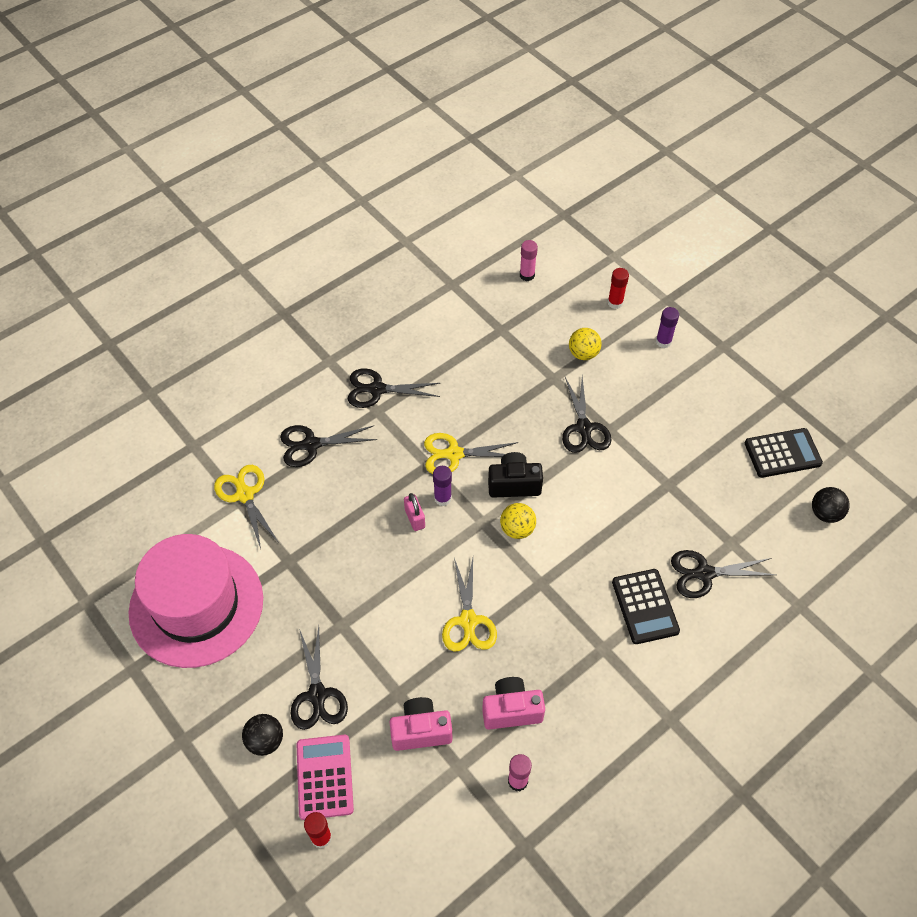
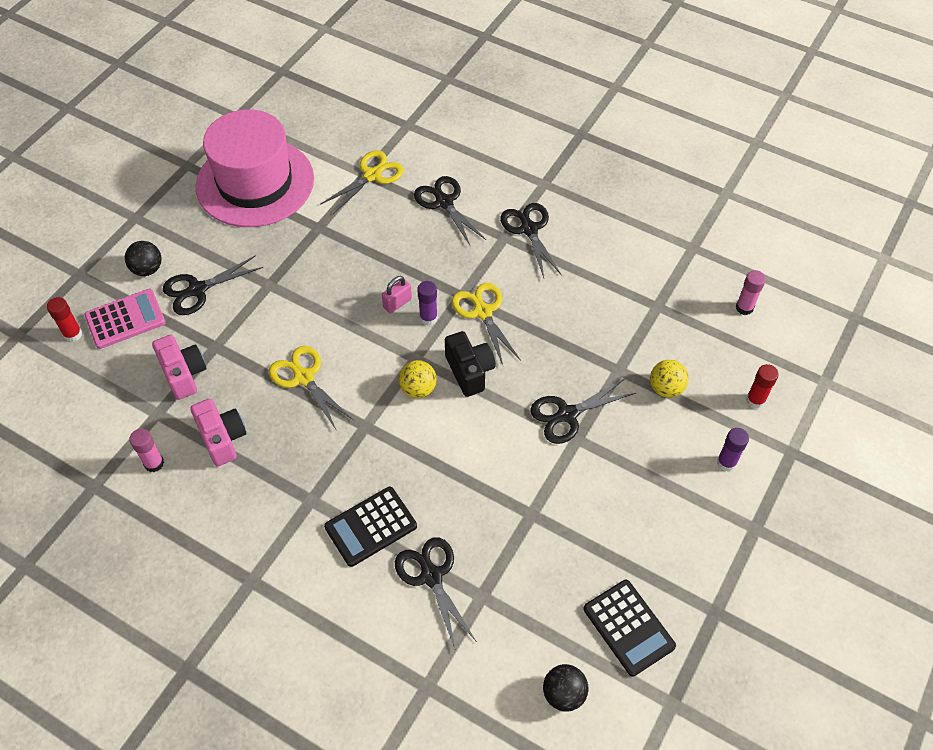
camera: 70 degrees right, 0 degrees up
(468, 621) = (304, 378): yellow scissors -> yellow scissors turned 75 degrees clockwise

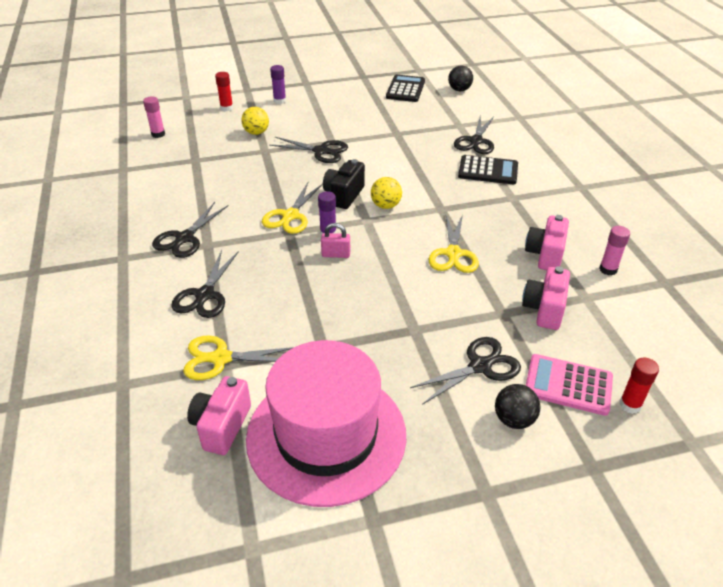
camera: 135 degrees left, 15 degrees down
(197, 290) = (480, 366): black scissors -> black scissors turned 45 degrees counterclockwise
(320, 146) = (221, 426): none -> pink camera

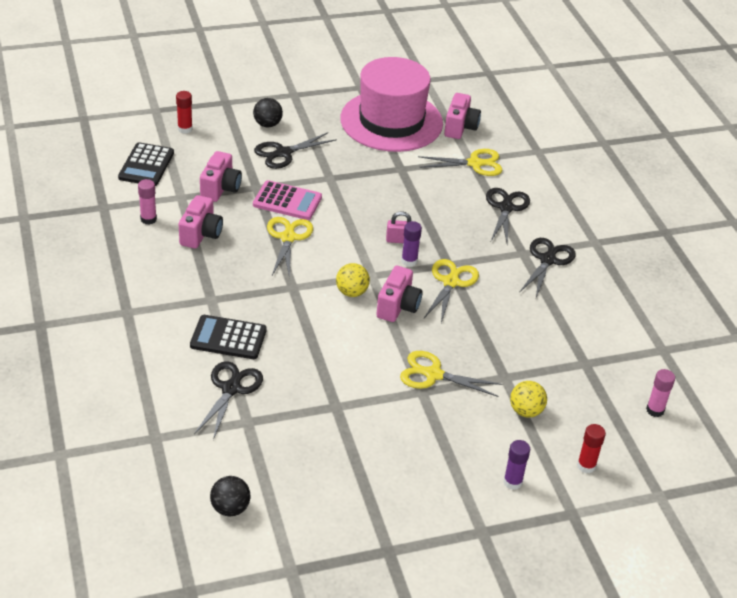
camera: 175 degrees right, 0 degrees up
(321, 151) = (433, 375): black scissors -> yellow scissors
(344, 195) = (398, 306): black camera -> pink camera
(405, 89) = (318, 511): black calculator -> black calculator (146, 165)
(568, 385) = (223, 140): pink calculator -> pink calculator (287, 201)

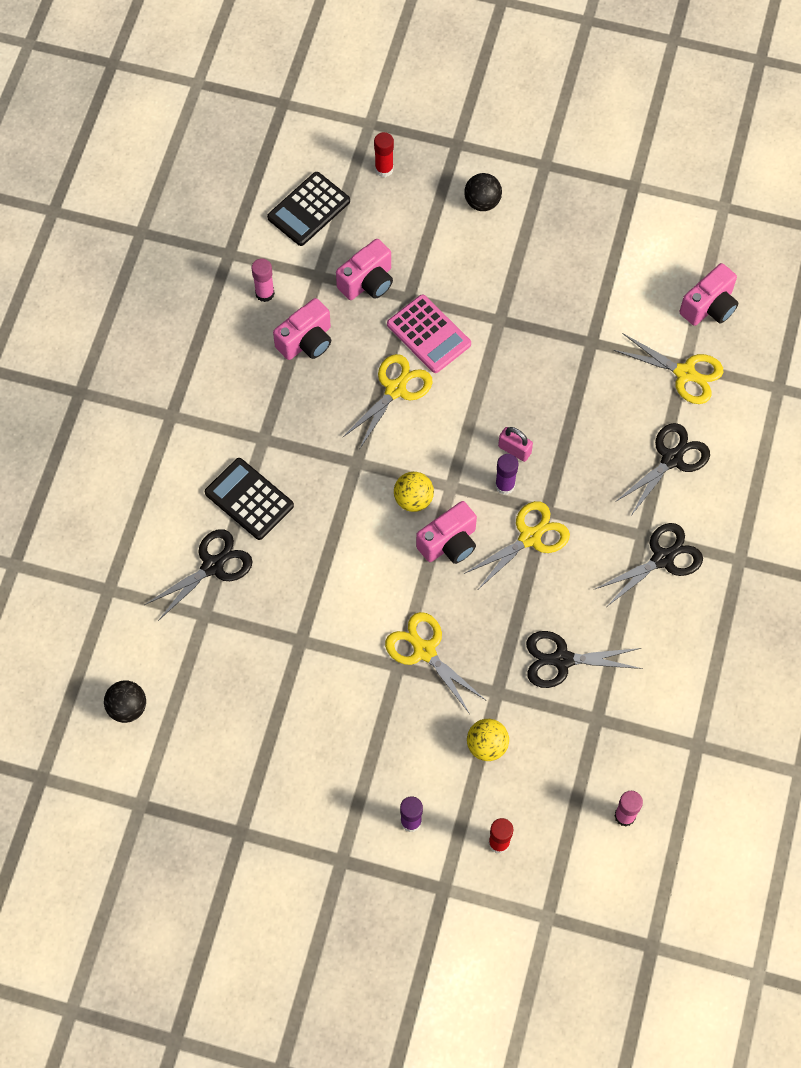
camera: 35 degrees right, 25 degrees up
(283, 153) = (471, 257): black scissors -> black scissors (562, 660)
(391, 121) = (632, 260): pink hat -> none

